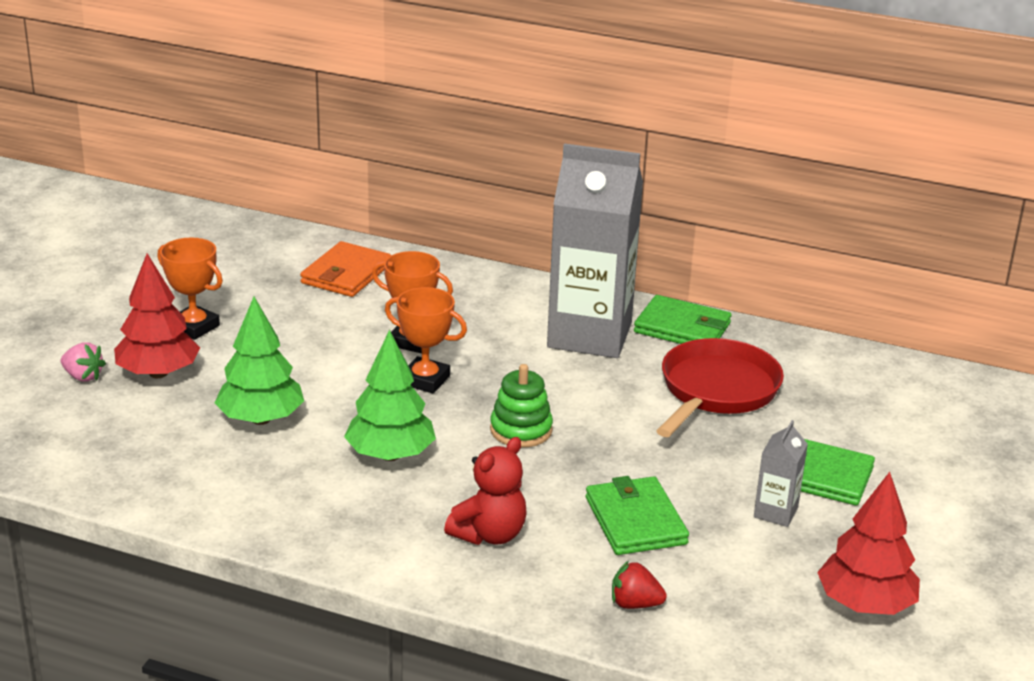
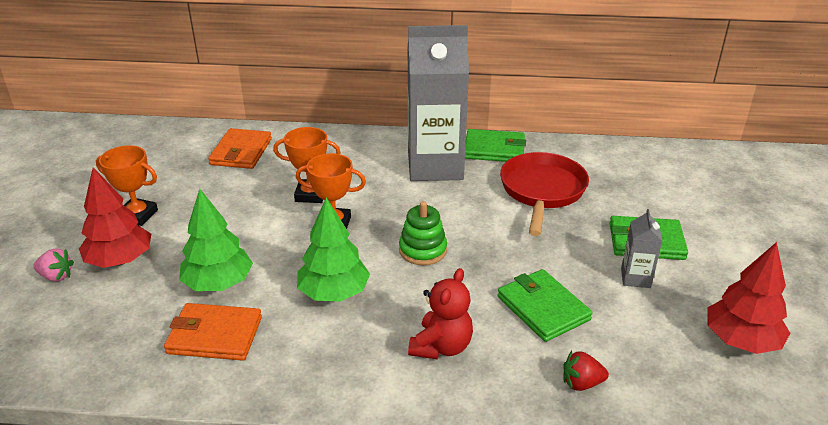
camera: 15 degrees left, 5 degrees up
(236, 471) = (214, 335): none -> orange wallet

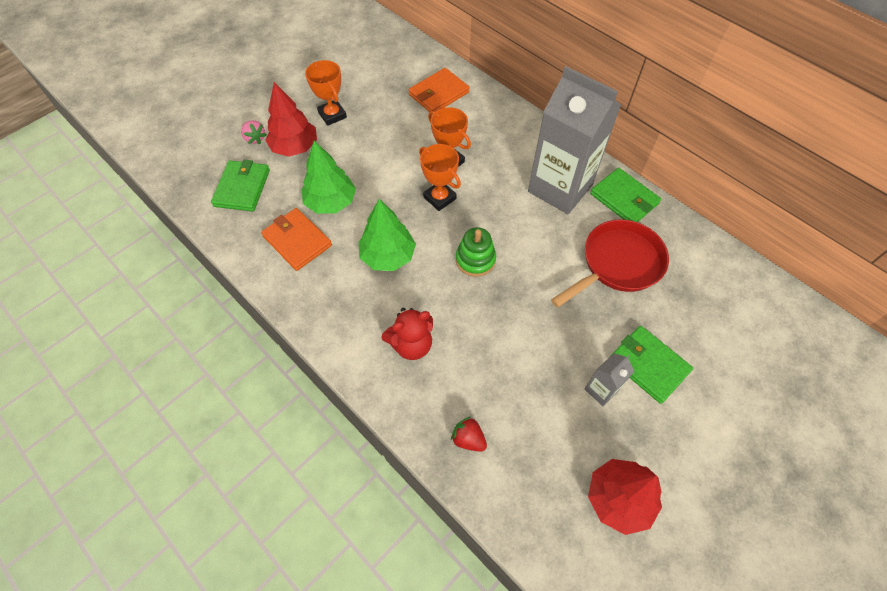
camera: 40 degrees right, 25 degrees up
(543, 308) = (506, 364): green wallet -> green wallet (242, 188)

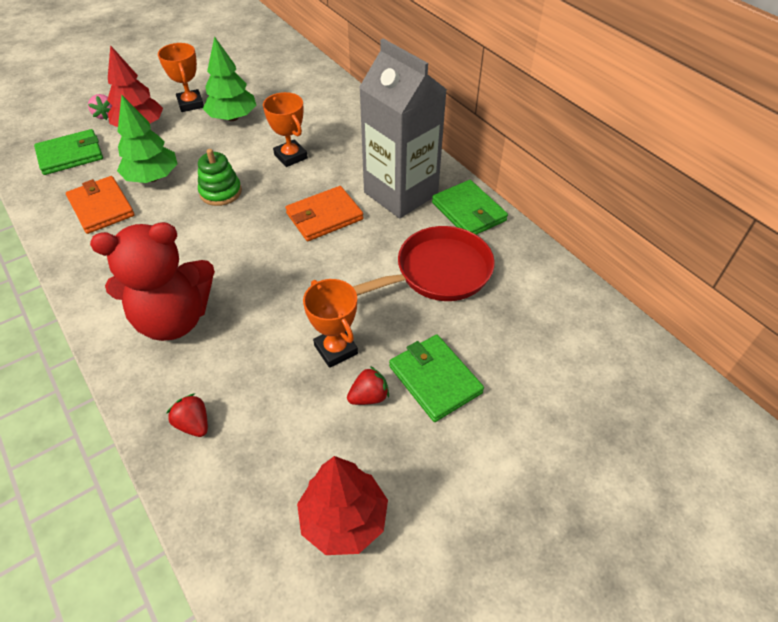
camera: 10 degrees right, 10 degrees down
(242, 188) = (70, 155): green wallet -> green wallet turned 45 degrees clockwise
(388, 256) = (188, 233): green tree -> green tree (232, 118)
(411, 344) = (174, 319): red teddy bear -> red teddy bear, size x1.66
(438, 93) = (307, 97): orange wallet -> orange wallet (324, 216)
(439, 198) = (267, 187): orange trophy -> orange trophy (336, 349)
(475, 259) = (280, 248): green stacking toy -> green stacking toy (220, 192)
(601, 390) = (369, 397): grey carton -> red strawberry

